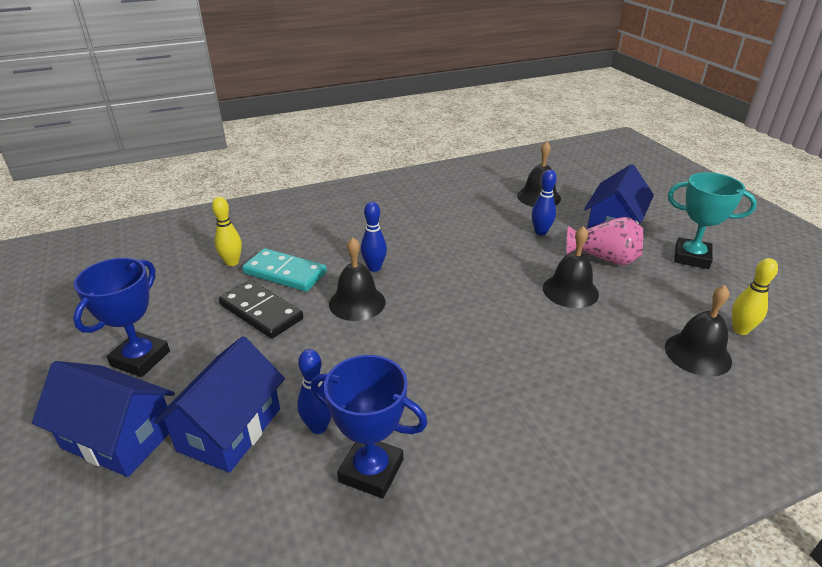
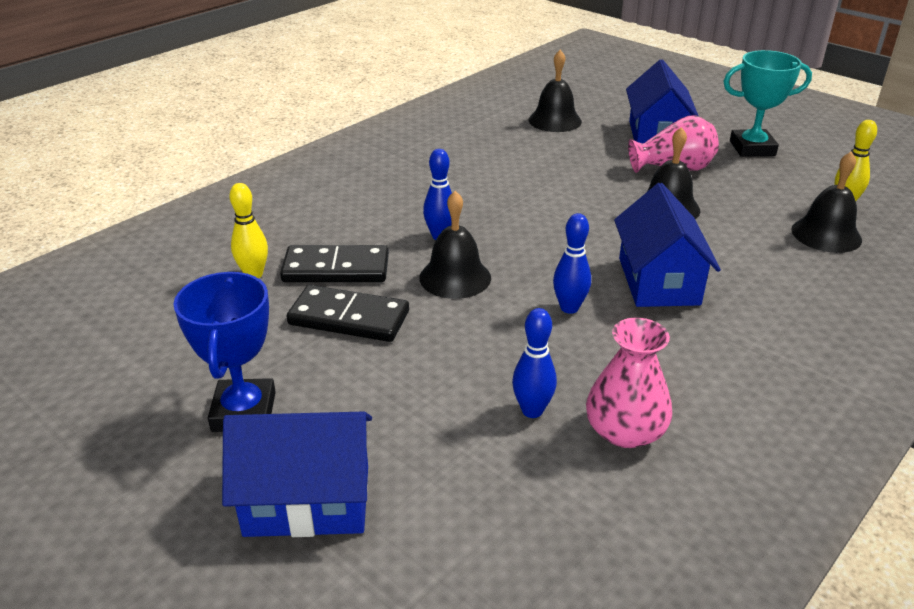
camera: 25 degrees left, 0 degrees up
(230, 429) = (435, 446): blue house -> blue house (658, 281)
(285, 273) = (336, 269): turquoise domino -> black domino
(371, 471) = (625, 431): blue trophy -> pink vase
(540, 232) = (588, 156): blue bowling pin -> blue bowling pin (569, 308)

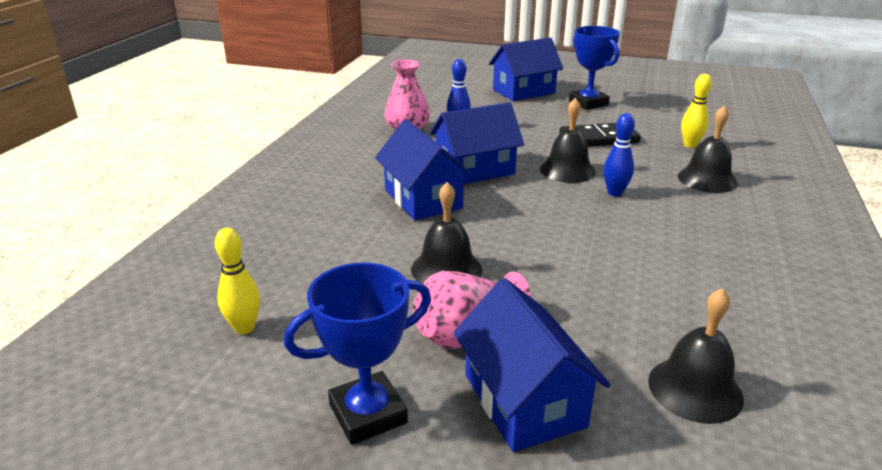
camera: 155 degrees right, 5 degrees down
(336, 269) = (649, 158): black domino -> none
(569, 308) = (475, 170): blue bowling pin -> blue house
(752, 148) = (368, 413): turquoise trophy -> blue trophy
(826, 234) = (276, 277): black bell -> black bell (707, 179)

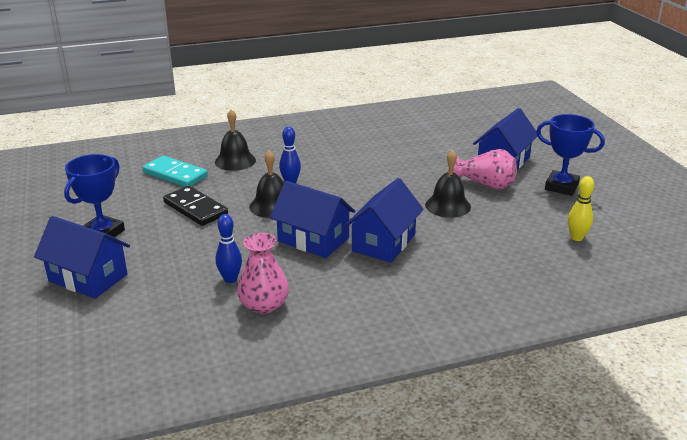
camera: 125 degrees left, 0 degrees up
(690, 145) = (175, 174): yellow bowling pin -> turquoise domino
(695, 389) = (446, 136): black bell -> none

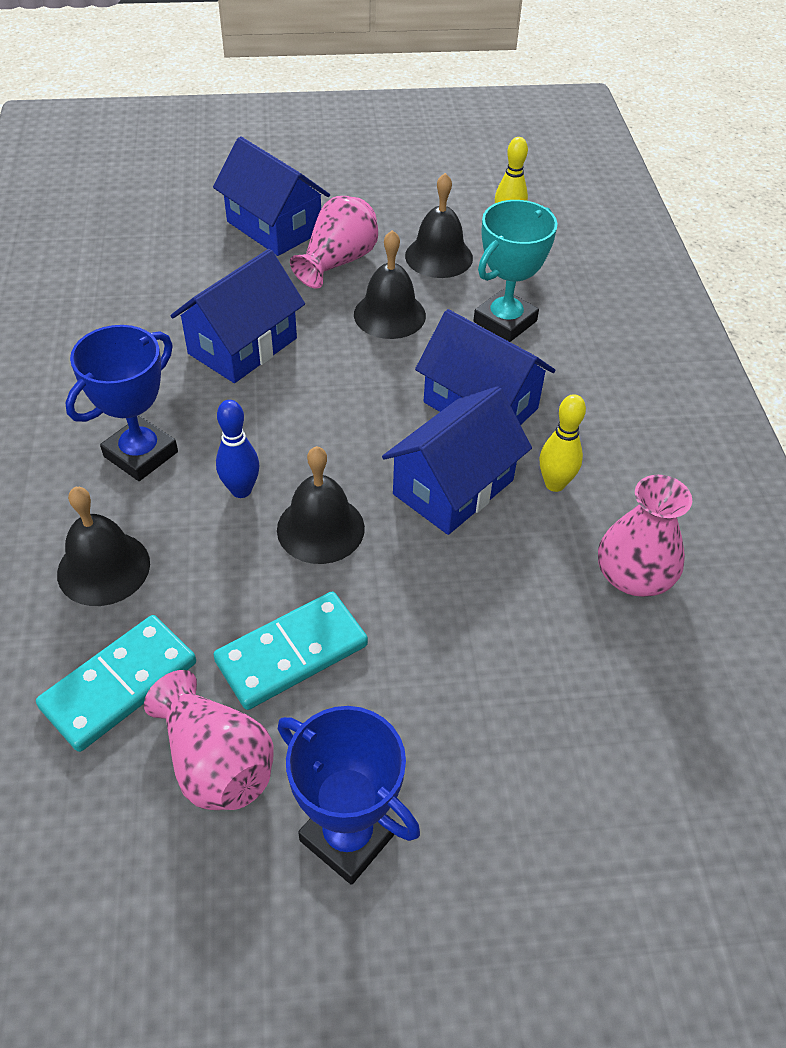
camera: 80 degrees left, 20 degrees up
(88, 278) = (521, 858): blue house -> blue house (242, 346)
(139, 200) = (216, 762): none -> pink vase
(195, 209) = (292, 653): black domino -> turquoise domino
(230, 279) = (556, 614): blue bowling pin -> none
(328, 273) = (555, 484): none -> yellow bowling pin
(468, 245) = (505, 321): none -> turquoise trophy
(518, 216) = (439, 256): none -> black bell
(561, 187) = (371, 197): blue trophy -> blue trophy (141, 454)

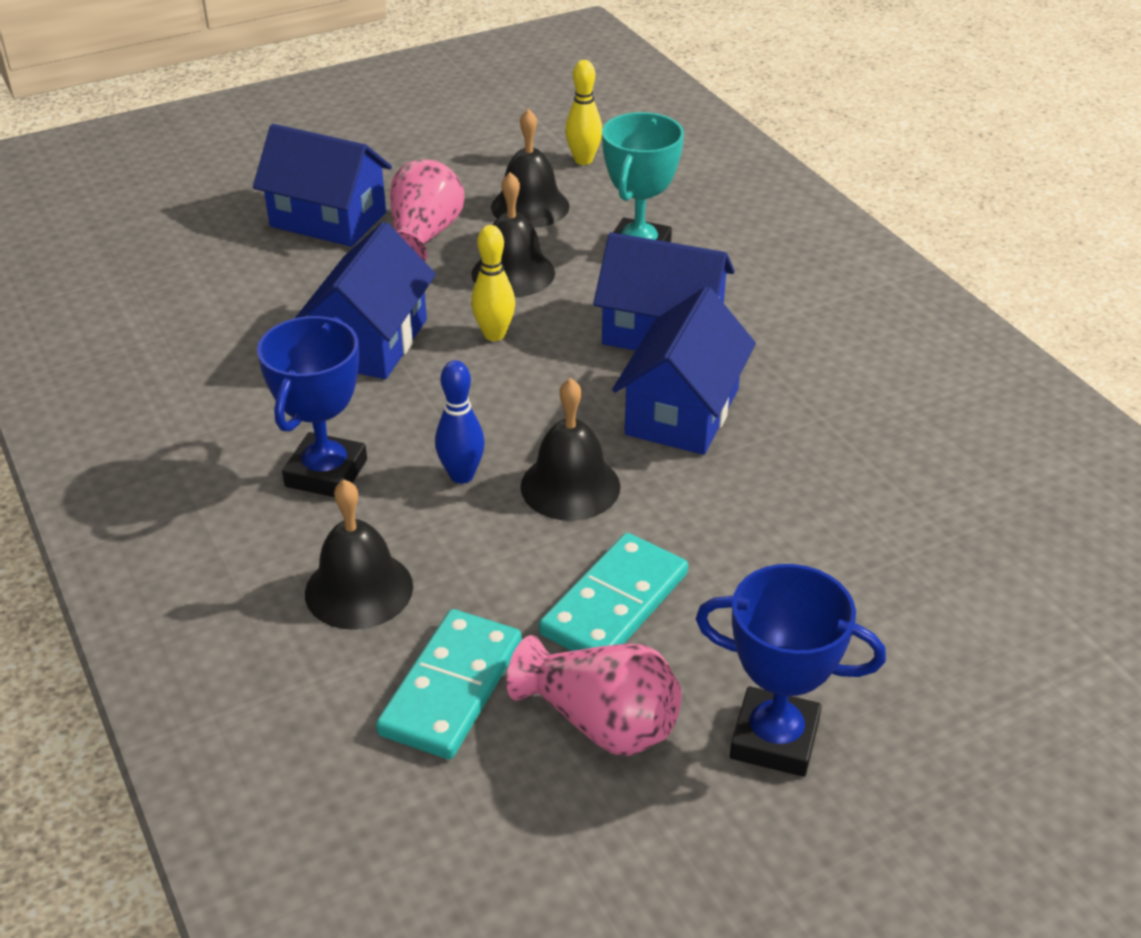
camera: 20 degrees left, 10 degrees down
(555, 484) = (780, 381): yellow bowling pin -> yellow bowling pin (494, 335)
(633, 575) = (904, 438): pink vase -> none

